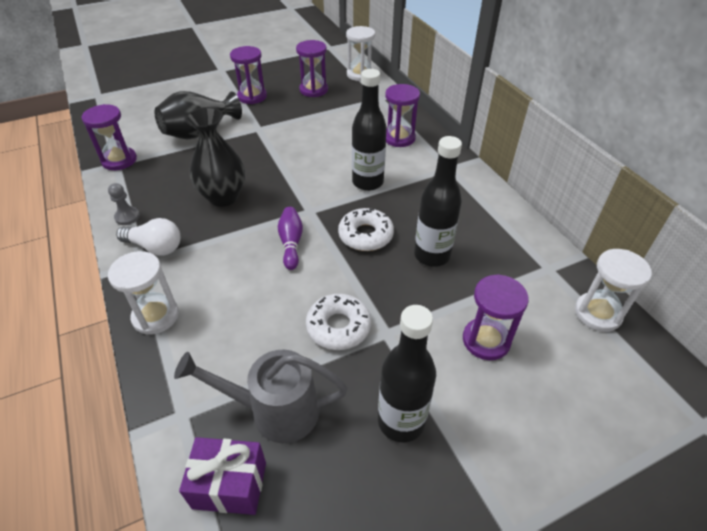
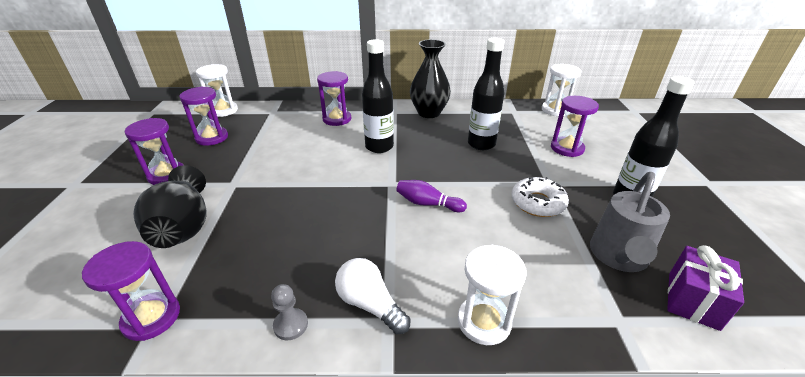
camera: 65 degrees left, 10 degrees down
(155, 247) = (370, 304): white light bulb -> white light bulb turned 90 degrees counterclockwise
(223, 197) = (326, 232): black vase -> black vase (429, 113)
(365, 235) = (443, 164): white donut -> none

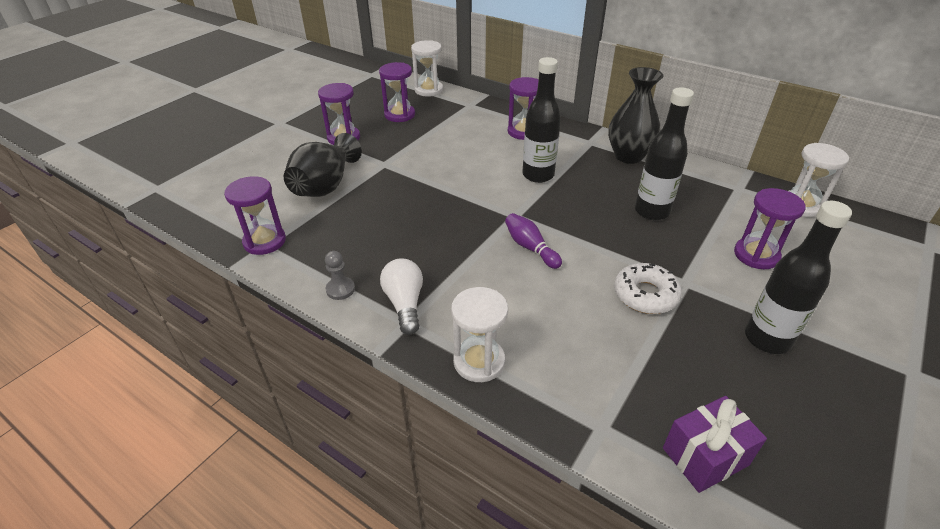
camera: 35 degrees right, 5 degrees up
(618, 257) = (672, 382): grey watering can -> none

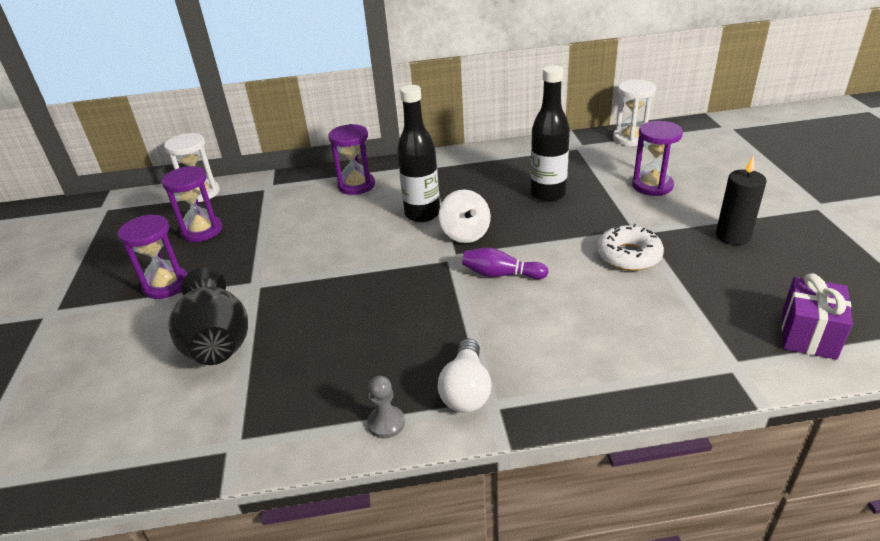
camera: 40 degrees left, 5 degrees down
(264, 241) = (226, 440): purple hourglass -> none
(405, 304) = (466, 390): white light bulb -> white light bulb turned 120 degrees counterclockwise
(479, 361) = (593, 388): white hourglass -> none
(546, 205) = (465, 234): none -> white spinning top
(628, 156) = (472, 162): black vase -> none
(767, 339) = (733, 236): black bottle -> black candle

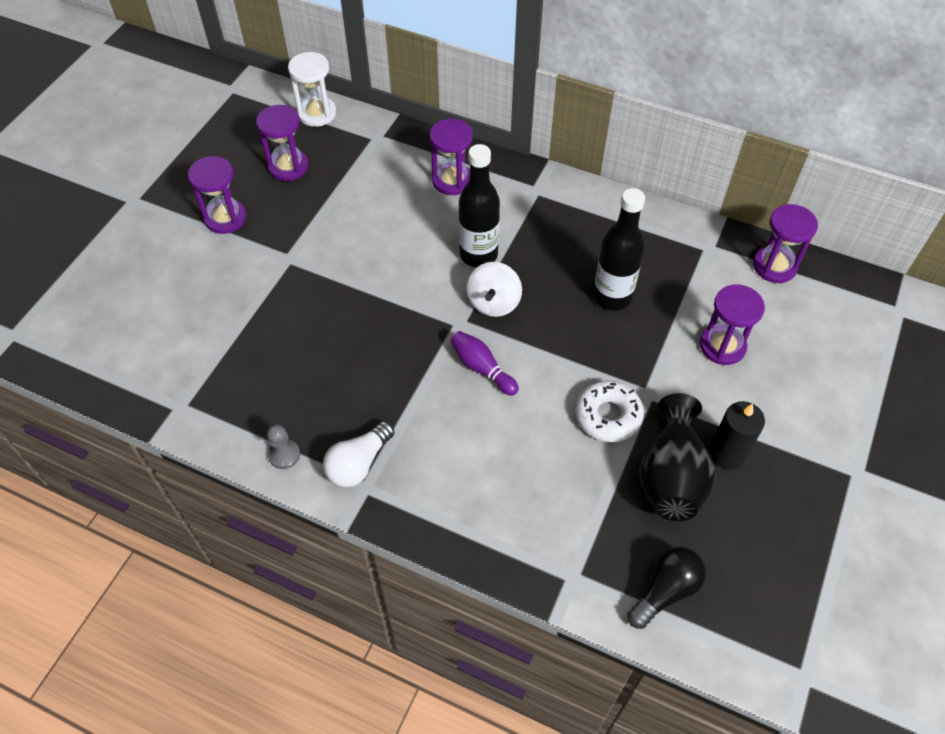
camera: 30 degrees right, 20 degrees up
(217, 342) = (225, 304): black vase -> black vase (671, 476)
(630, 138) = (774, 266): white hourglass -> purple hourglass
(808, 334) = (665, 591): purple gift -> black light bulb

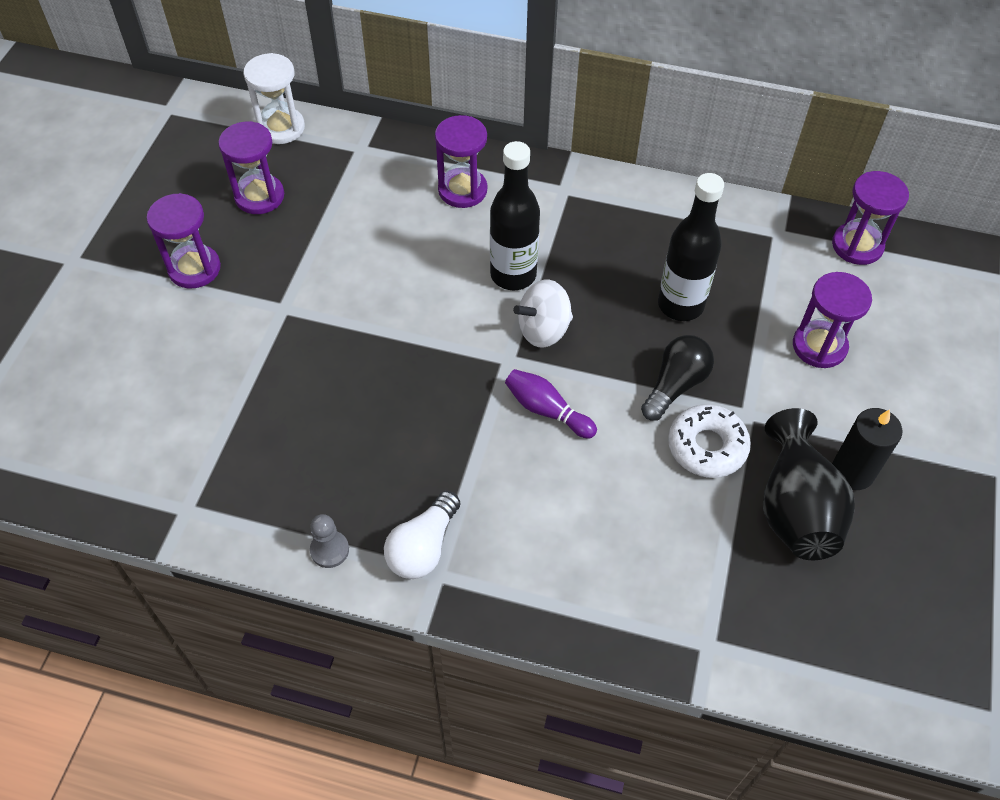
camera: 10 degrees left, 0 degrees up
(493, 302) = (543, 330): white spinning top -> white spinning top turned 60 degrees clockwise
(665, 591) = (818, 644): black light bulb -> black light bulb (675, 385)

